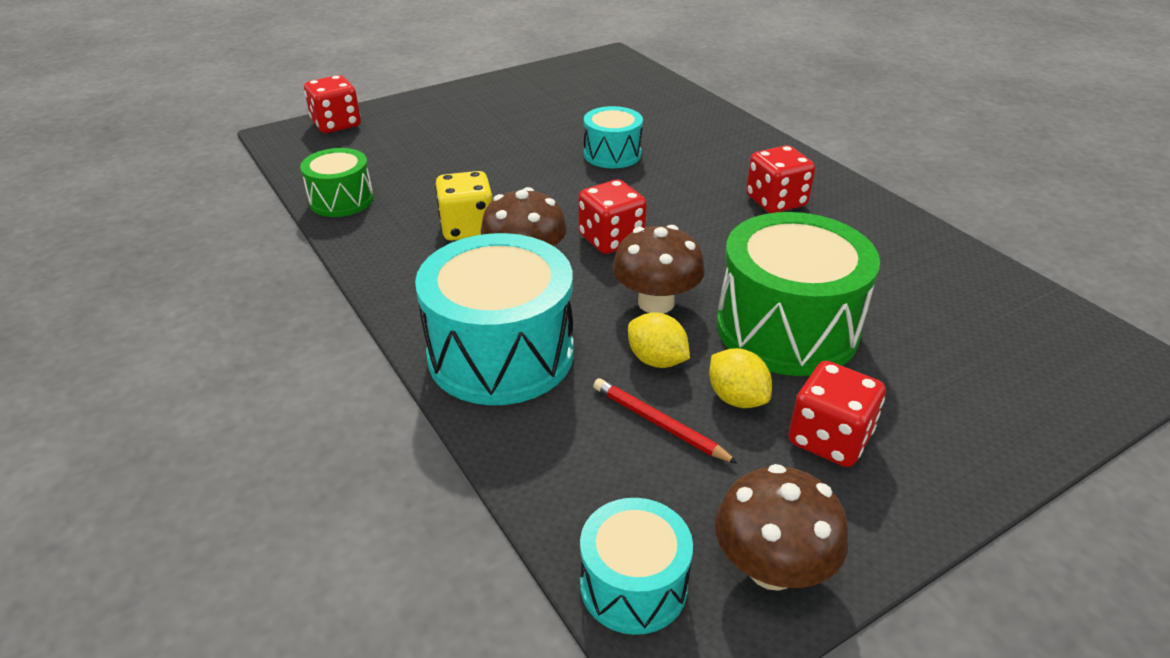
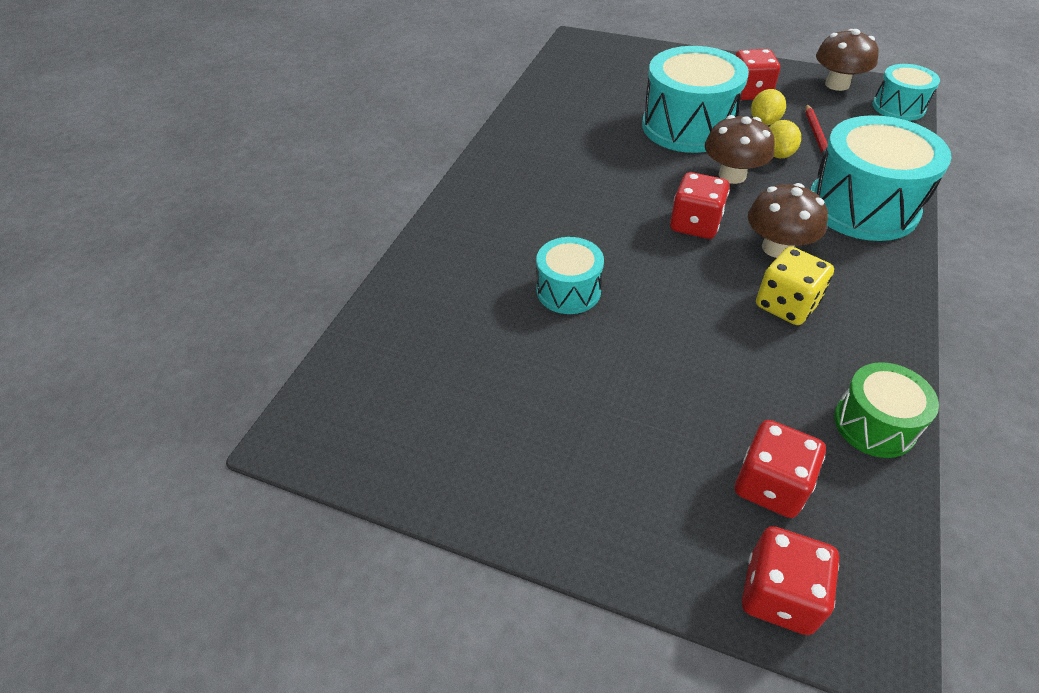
camera: 125 degrees left, 10 degrees up
(776, 201) = (547, 176): red dice -> red dice (770, 485)
(786, 328) = (688, 126): green drum -> turquoise drum

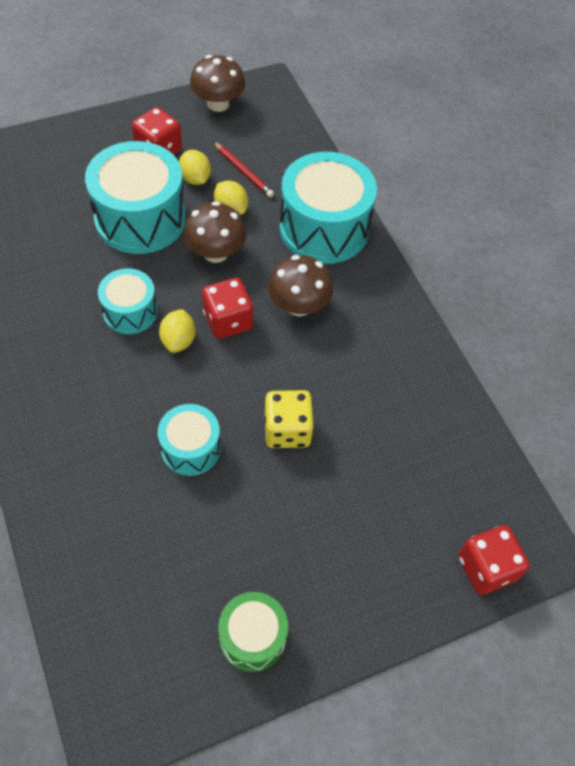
camera: 50 degrees left, 10 degrees up
(636, 215) = (178, 340): none -> yellow lemon
(770, 485) = (432, 501): red dice -> none
(786, 305) = (341, 353): yellow dice -> yellow dice (287, 430)
(874, 424) = (452, 412): green drum -> green drum (252, 637)
(898, 107) = (278, 107): turquoise drum -> turquoise drum (130, 312)

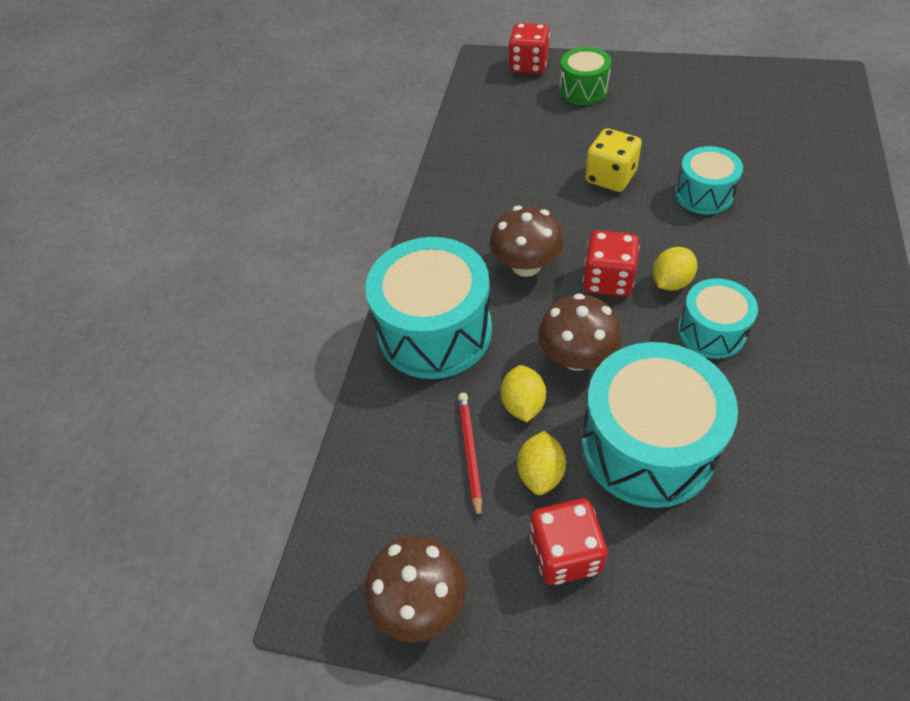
camera: 135 degrees left, 5 degrees down
(252, 637) = (712, 85): green drum -> green drum (583, 90)

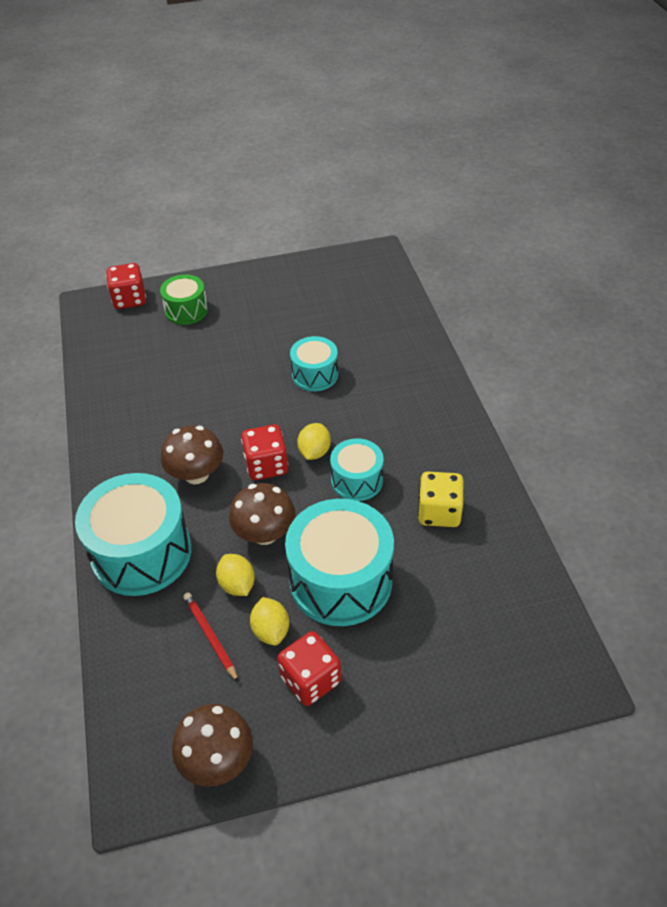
camera: 30 degrees left, 5 degrees down
(610, 177) = (237, 381): yellow dice -> yellow dice (439, 512)

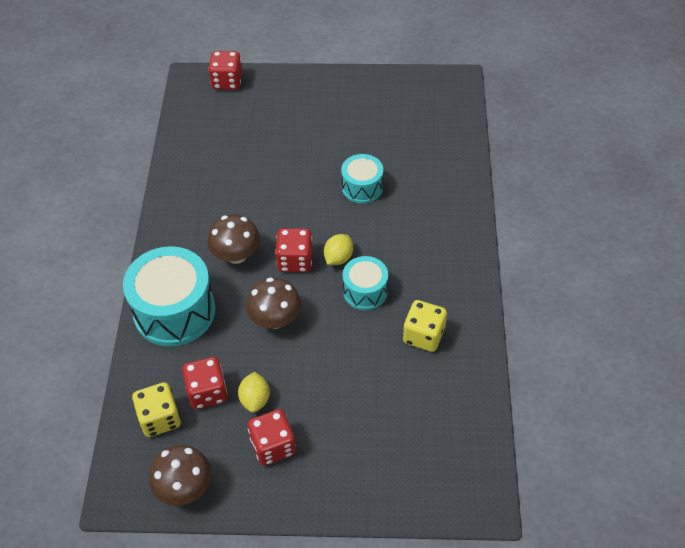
camera: 15 degrees right, 5 degrees up
(160, 683) = (160, 419): none -> yellow dice
(186, 310) = (272, 102): green drum -> none
(210, 636) = (207, 392): red pencil -> red dice
(237, 584) = (240, 356): yellow lemon -> none
(341, 580) = (323, 373): turquoise drum -> none

